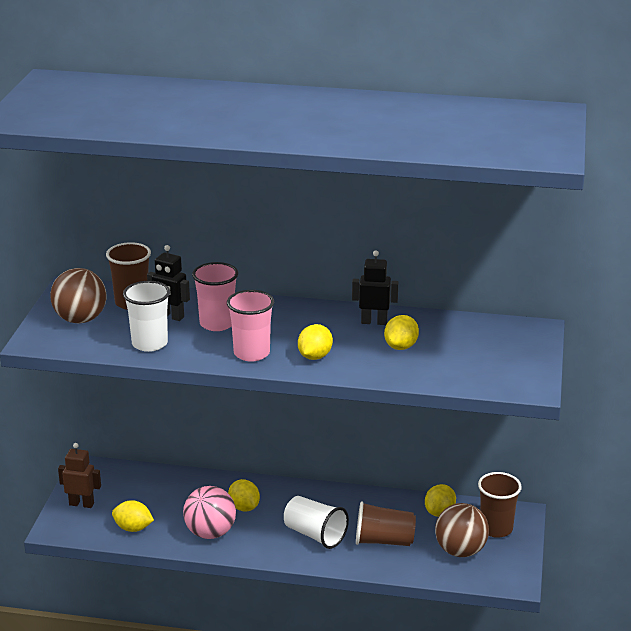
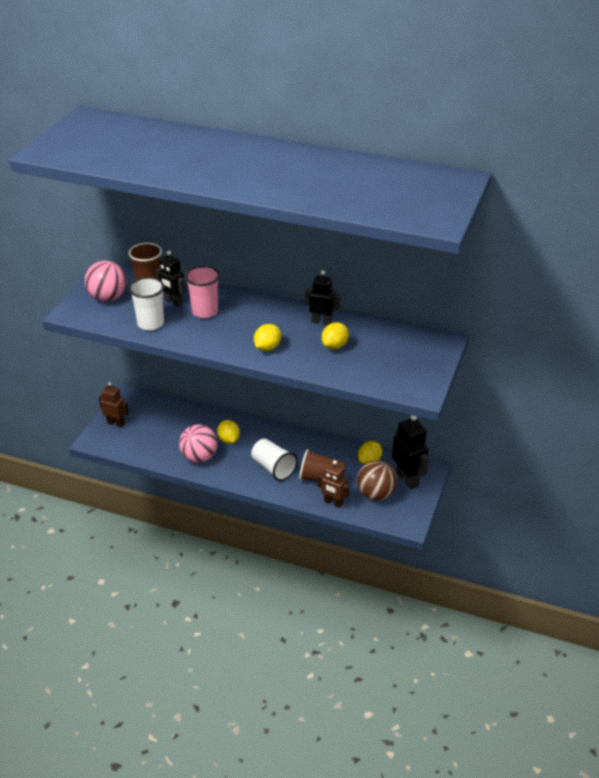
camera: 10 degrees right, 10 degrees up
(80, 319) = (108, 298): brown ball -> pink ball
(133, 528) = (146, 447): yellow lemon -> none
(251, 353) = (222, 340): pink cup -> none
(408, 567) = (333, 503): none -> brown robot
(496, 528) = (407, 479): brown cup -> black robot

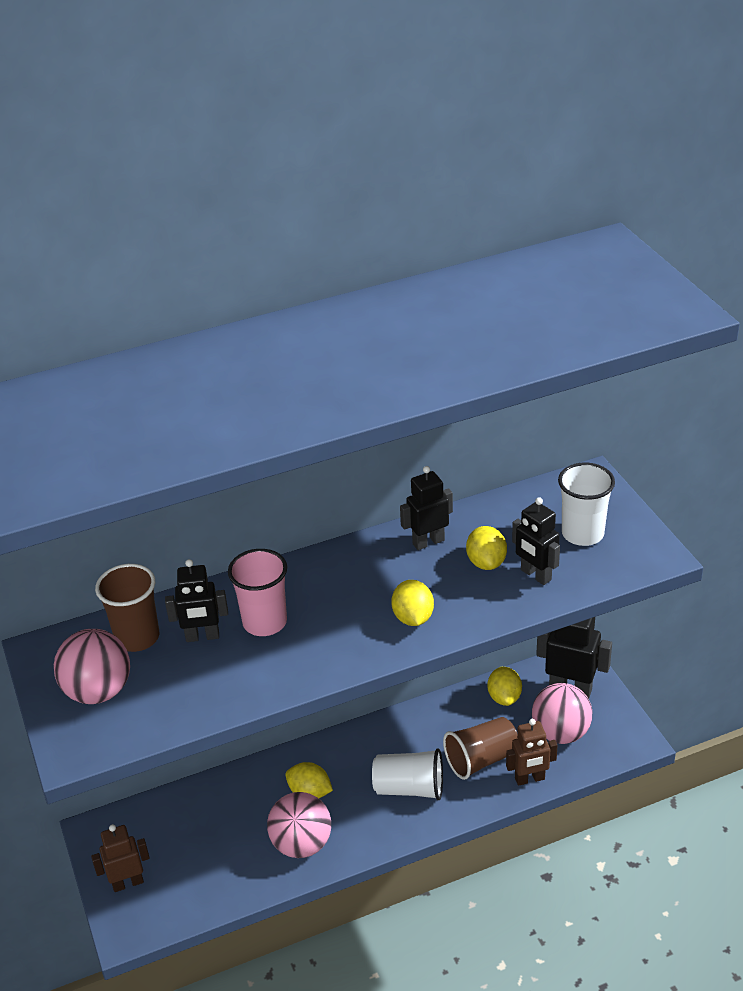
camera: 40 degrees left, 0 degrees up
(150, 323) = (215, 687): white cup -> white cup (582, 534)
(349, 364) = (535, 575): none -> black robot
(375, 494) = (560, 733): brown ball -> pink ball

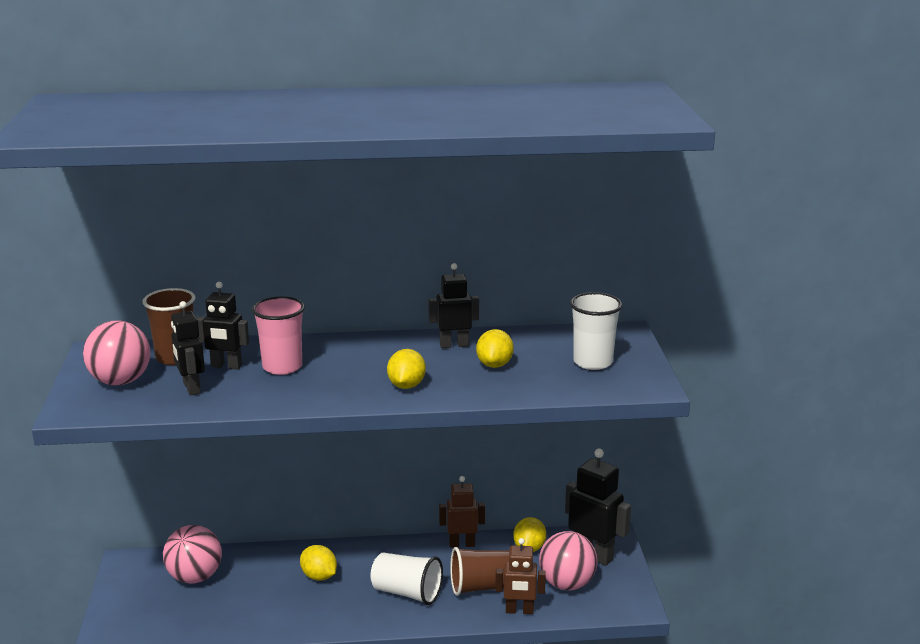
camera: 15 degrees right, 15 degrees down
(128, 883) = (130, 602): brown robot -> brown robot (462, 544)
(301, 844) = (290, 610): pink ball -> pink ball (195, 577)
(535, 575) = (532, 379): black robot -> black robot (191, 388)

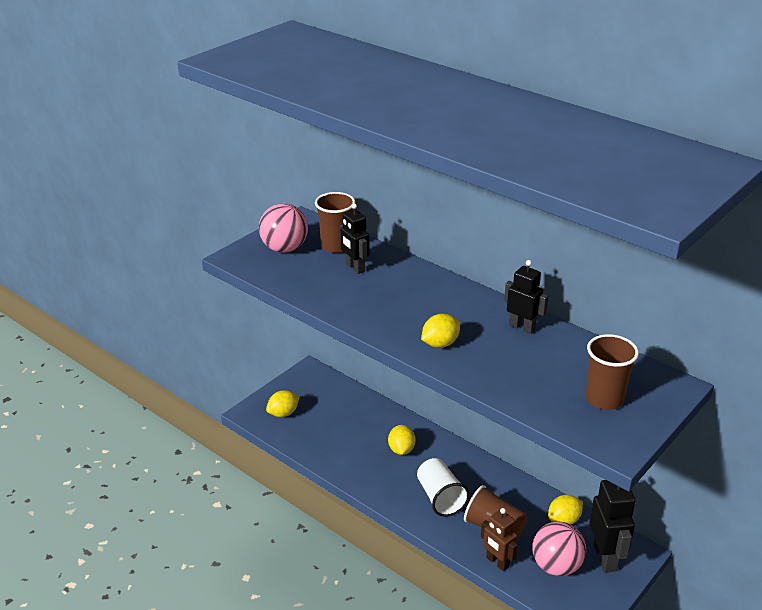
camera: 45 degrees right, 10 degrees up
(191, 388) = (313, 274): black robot -> none
(195, 577) = (333, 404): pink ball -> none
(282, 367) = (385, 286): pink cup -> none
(462, 544) = (519, 486): brown robot -> none
(494, 365) = (525, 360): yellow lemon -> yellow lemon (283, 413)
(593, 362) = (604, 399): white cup -> brown cup

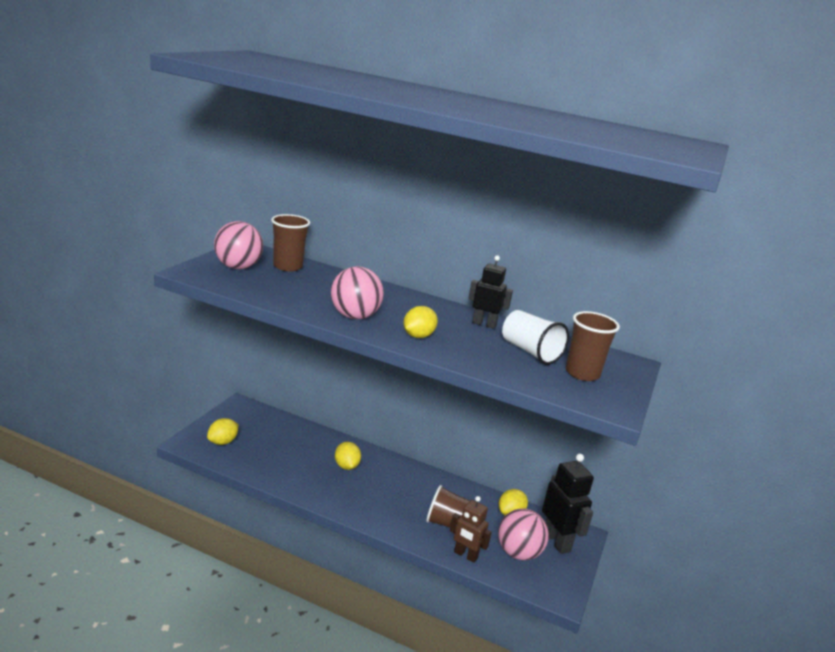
camera: 20 degrees left, 10 degrees down
(355, 268) = (312, 282): black robot -> none
(382, 316) = (354, 316): none -> pink ball
(440, 498) = (395, 504): white cup -> white cup (530, 352)

